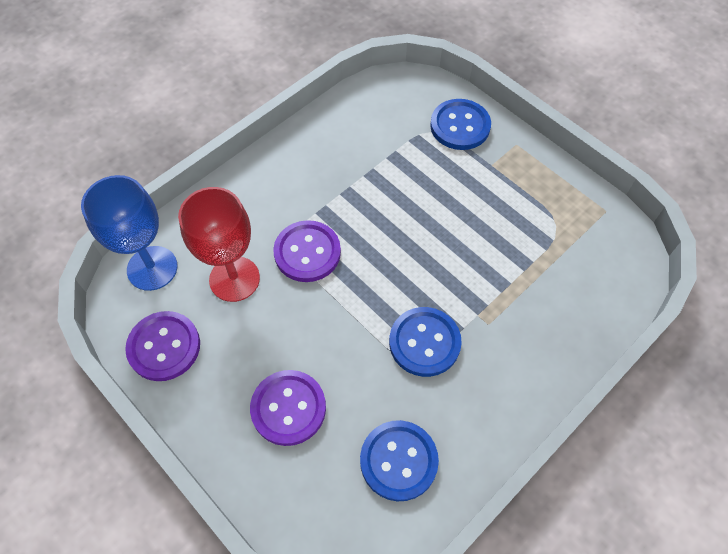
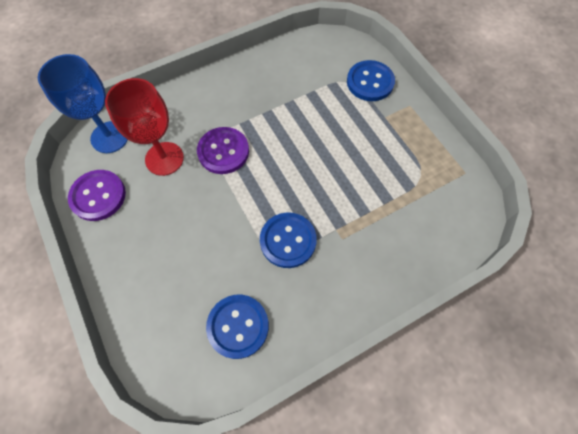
camera: 15 degrees right, 5 degrees up
(288, 408) = (170, 264): purple button -> none

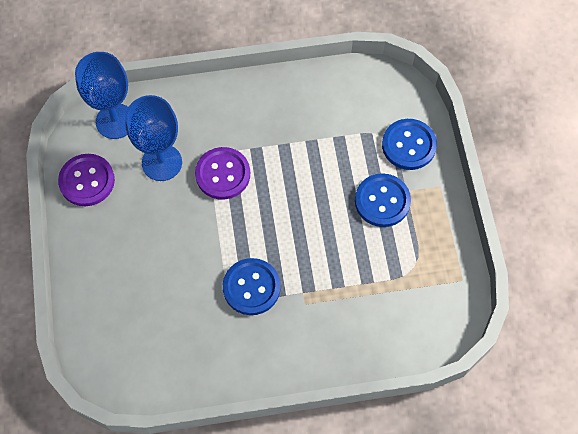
camera: 20 degrees right, 0 degrees up
(164, 158) = (162, 162): red goblet -> blue goblet
(238, 326) = (175, 350): blue button -> blue button (382, 201)

